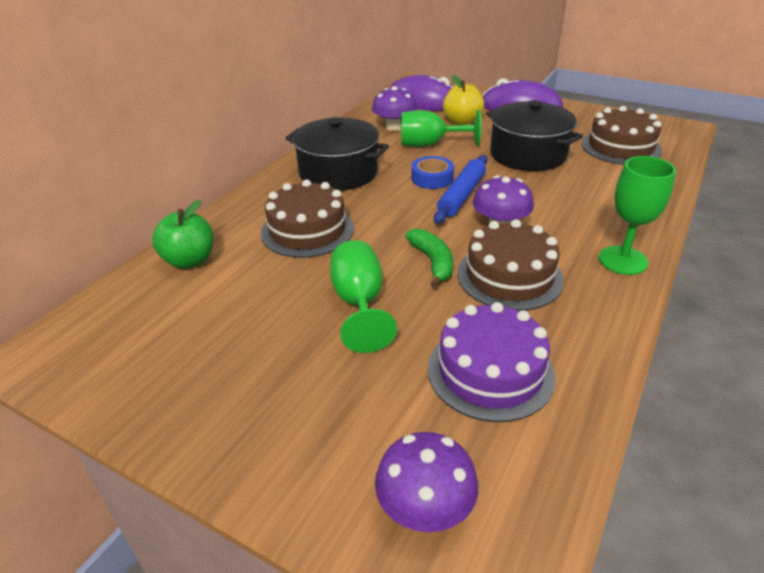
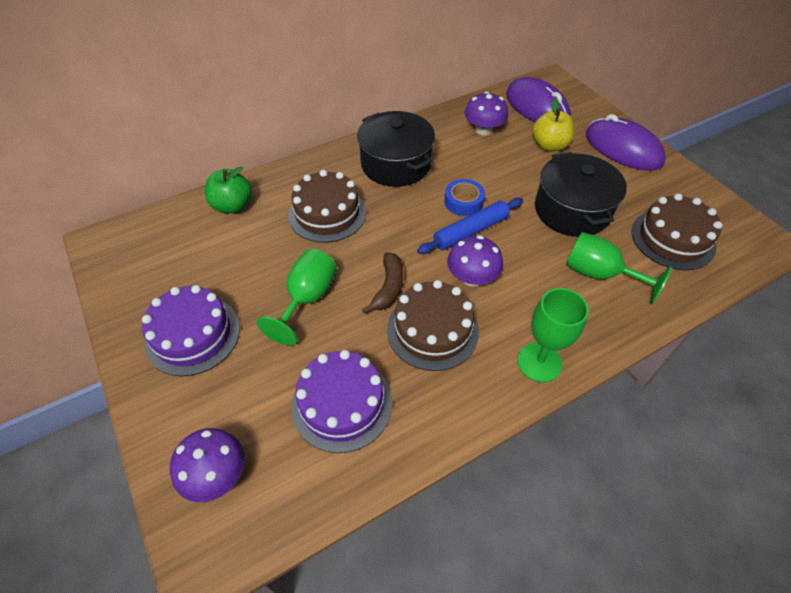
camera: 30 degrees right, 15 degrees up
(256, 391) = (193, 335): none -> purple cake
(430, 144) = (495, 162): green goblet -> green goblet (599, 274)
(433, 262) = (388, 287): green banana -> brown banana

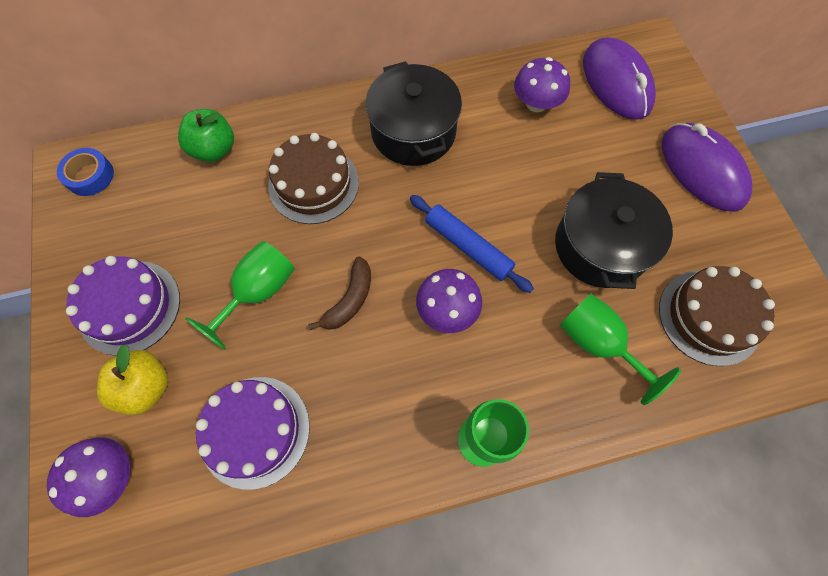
camera: 15 degrees right, 15 degrees up
(432, 330) = (379, 367): brown cake -> none
(463, 202) = (474, 204): blue tape -> blue tape (90, 176)
(471, 231) = (468, 247): blue rolling pin -> blue rolling pin turned 60 degrees clockwise
(549, 146) = (609, 145): yellow apple -> yellow apple (146, 387)

